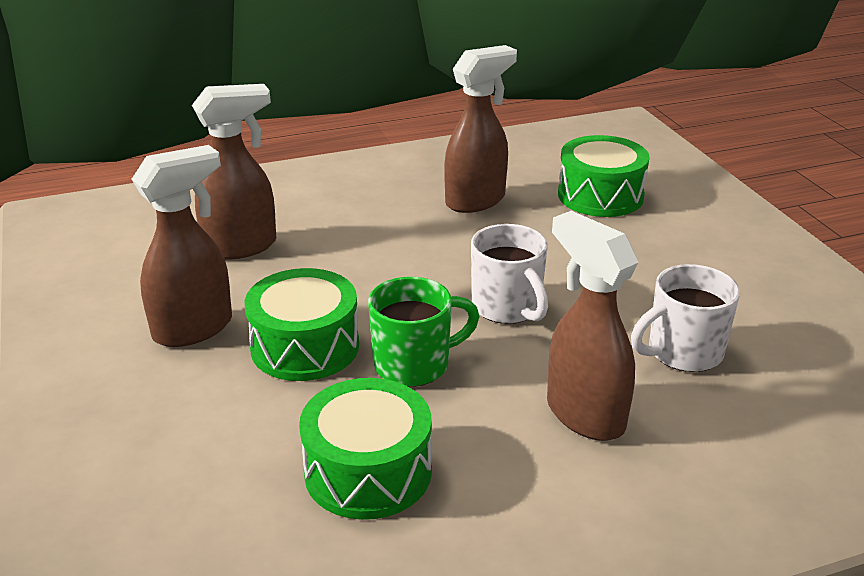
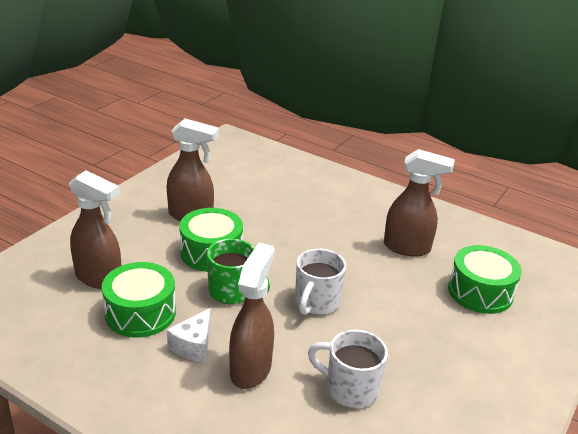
camera: 50 degrees right, 0 degrees up
(241, 247) = (267, 197): brown spray bottle -> brown spray bottle (99, 278)
(492, 447) = (193, 345): none -> white cheese

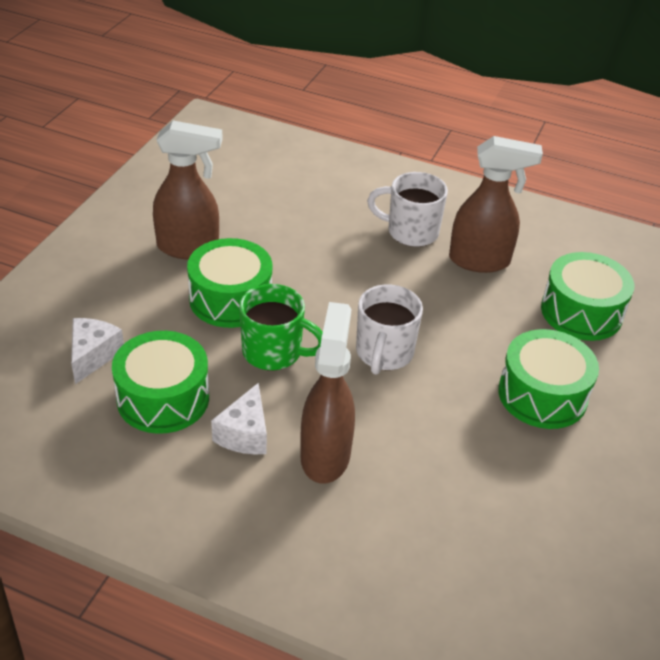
camera: 10 degrees left, 10 degrees up
(99, 278) = (93, 355): brown spray bottle -> white cheese
(350, 388) = (452, 464): white mug -> white mug (410, 232)
(435, 347) = (542, 395): none -> green drum

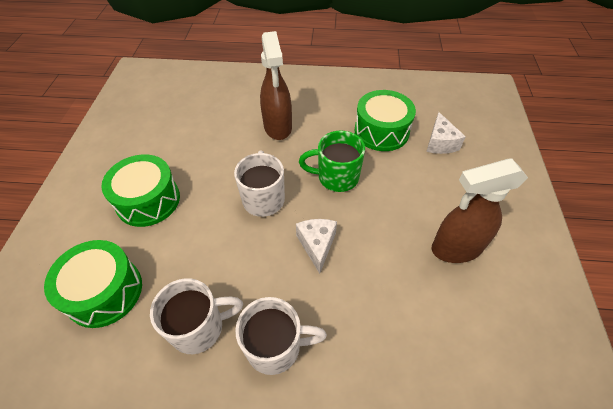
camera: 165 degrees right, 10 degrees up
(230, 299) = (390, 209): green drum -> none
(245, 434) = (325, 126): white cheese -> white cheese (317, 245)
(480, 261) = (199, 327): brown spray bottle -> white mug

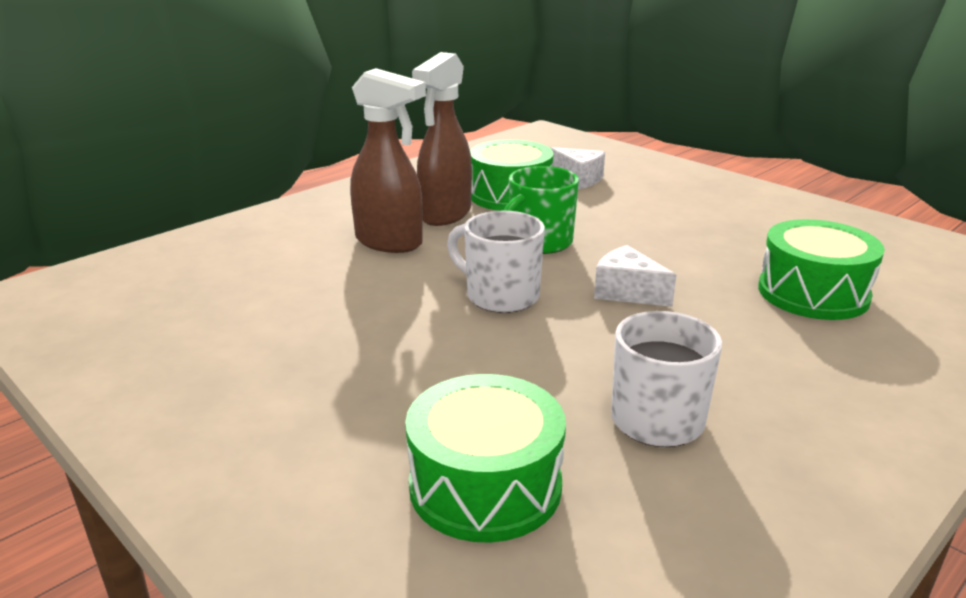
camera: 50 degrees left, 25 degrees down
(148, 200) = (352, 382): green drum -> green drum (813, 293)
(275, 347) = (749, 373): white mug -> none
(455, 248) = (728, 228): brown spray bottle -> brown spray bottle (445, 215)

